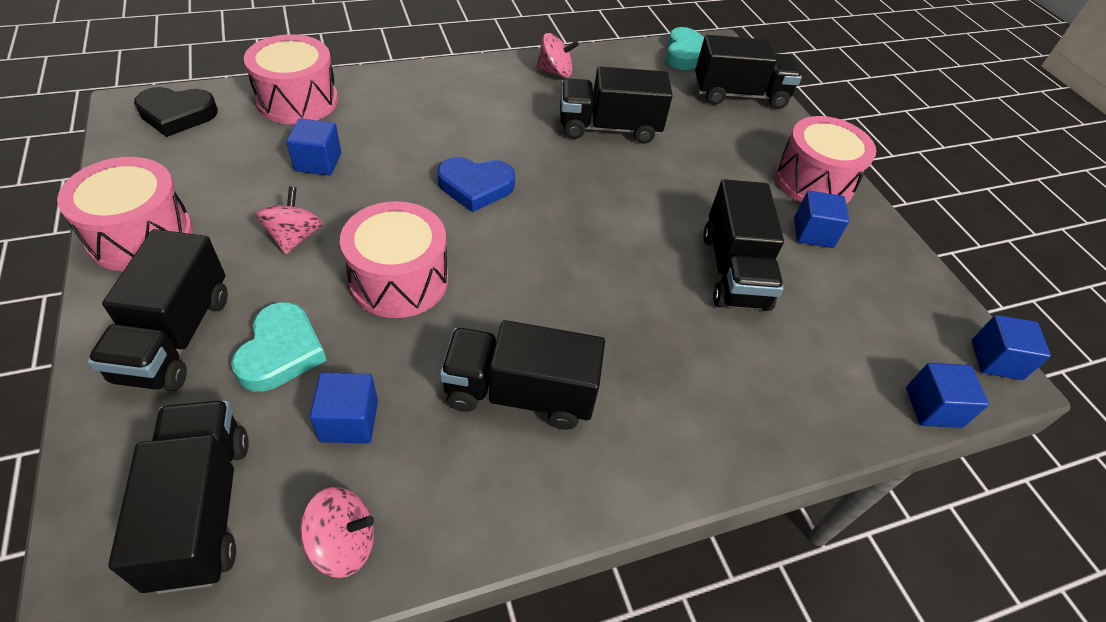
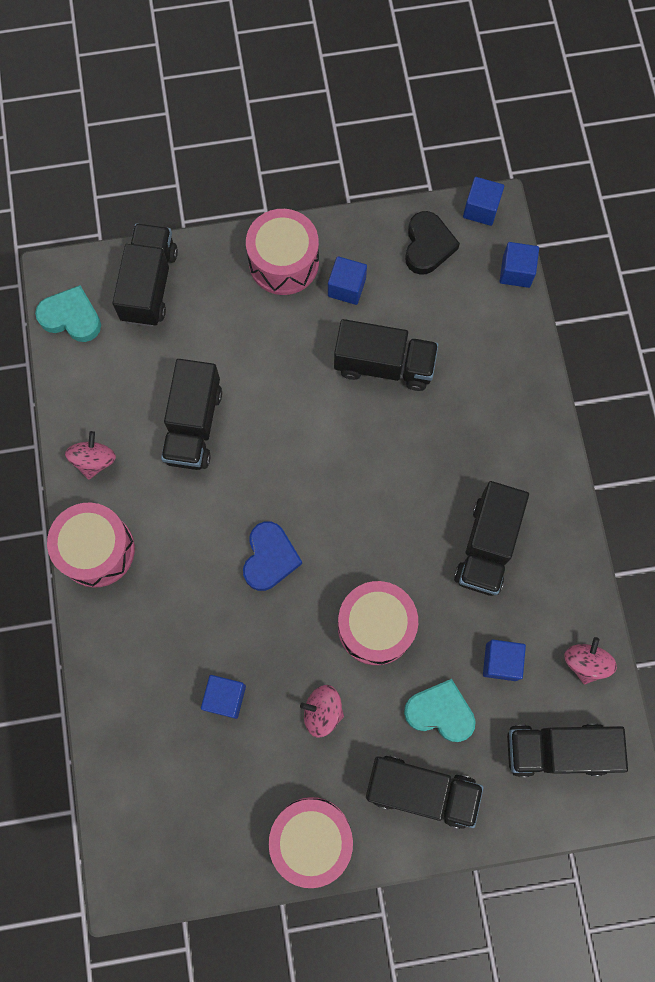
camera: 75 degrees left, 25 degrees up
(177, 115) = (142, 839): black heart -> black heart (428, 246)
(298, 101) = (126, 723): pink drum -> pink drum (97, 550)

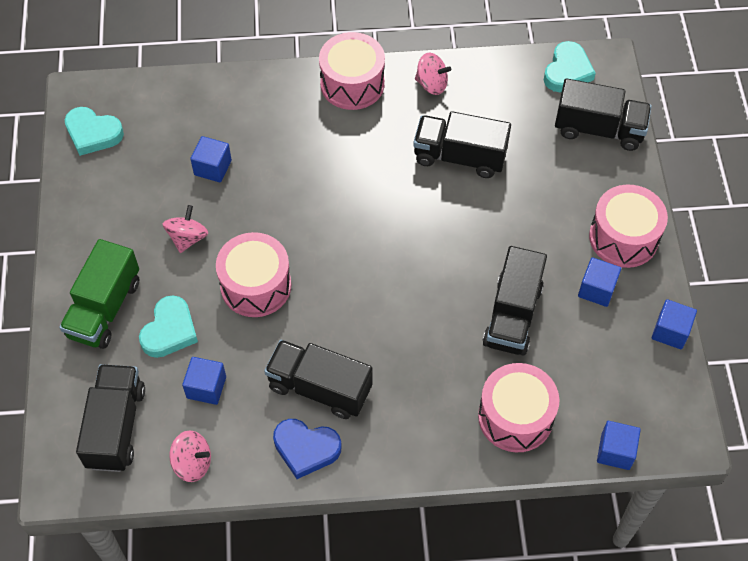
camera: 95 degrees right, 15 degrees down
(184, 854) = (93, 133): none -> turquoise heart
(270, 558) = (330, 207): blue heart -> blue heart (306, 449)
(311, 839) = (84, 222): pink drum -> pink drum (515, 417)
(421, 791) = (104, 308): black truck -> green truck
(428, 246) = (644, 368): black heart -> none
(481, 209) = (690, 425): blue cube -> blue cube (670, 331)

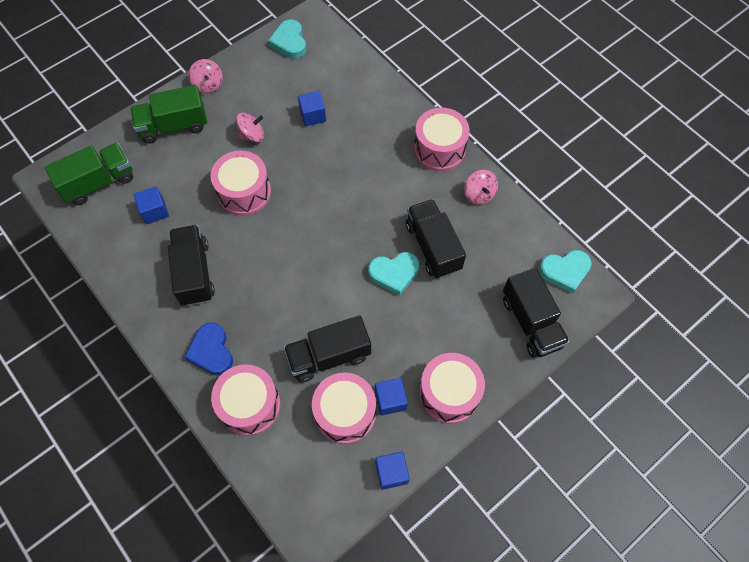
camera: 55 degrees right, 5 degrees up
(116, 427) = (99, 182): black truck -> green truck
(170, 330) = (181, 167): turquoise heart -> turquoise heart (394, 273)
(192, 463) = (99, 237): pink spinning top -> pink spinning top (208, 85)
(306, 449) = (146, 292): blue heart -> blue heart (211, 351)
(583, 336) = (345, 413): none -> pink drum
(615, 451) = (265, 489): blue cube -> none

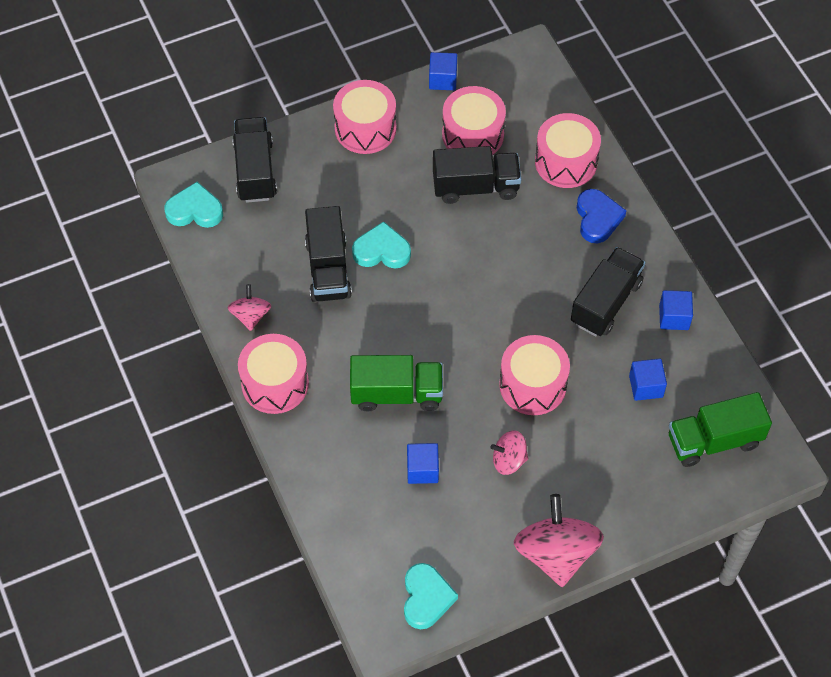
camera: 165 degrees left, 5 degrees down
(173, 126) = (611, 499): green truck -> green truck (396, 393)
(194, 273) = (606, 302): black truck -> black truck turned 150 degrees counterclockwise
(208, 85) = (556, 553): pink spinning top -> pink spinning top, size x1.89
(390, 400) = (425, 135): blue cube -> blue cube (674, 317)

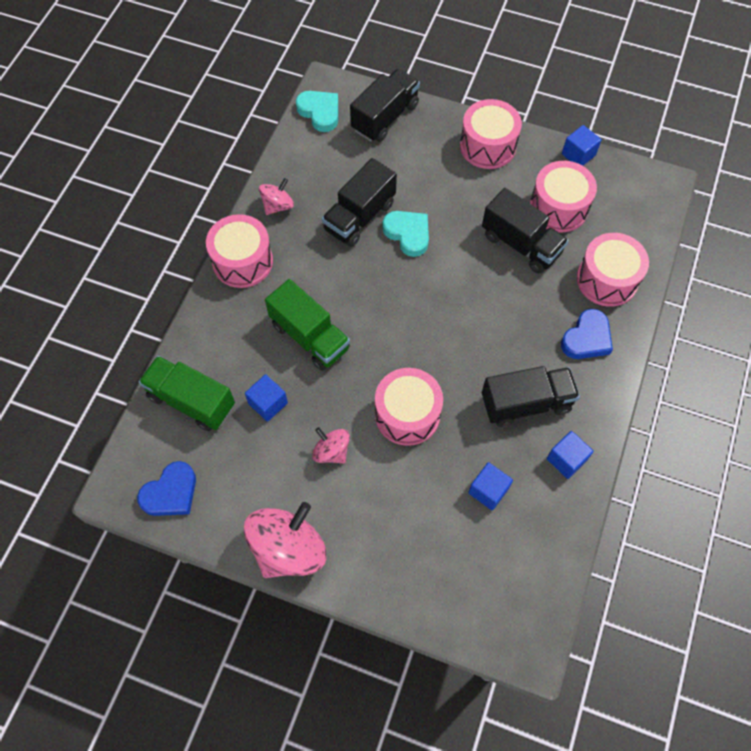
camera: 45 degrees right, 5 degrees up
(426, 598) = (171, 493): turquoise heart -> blue heart
(714, 440) = (495, 580): green truck -> green truck (191, 401)

